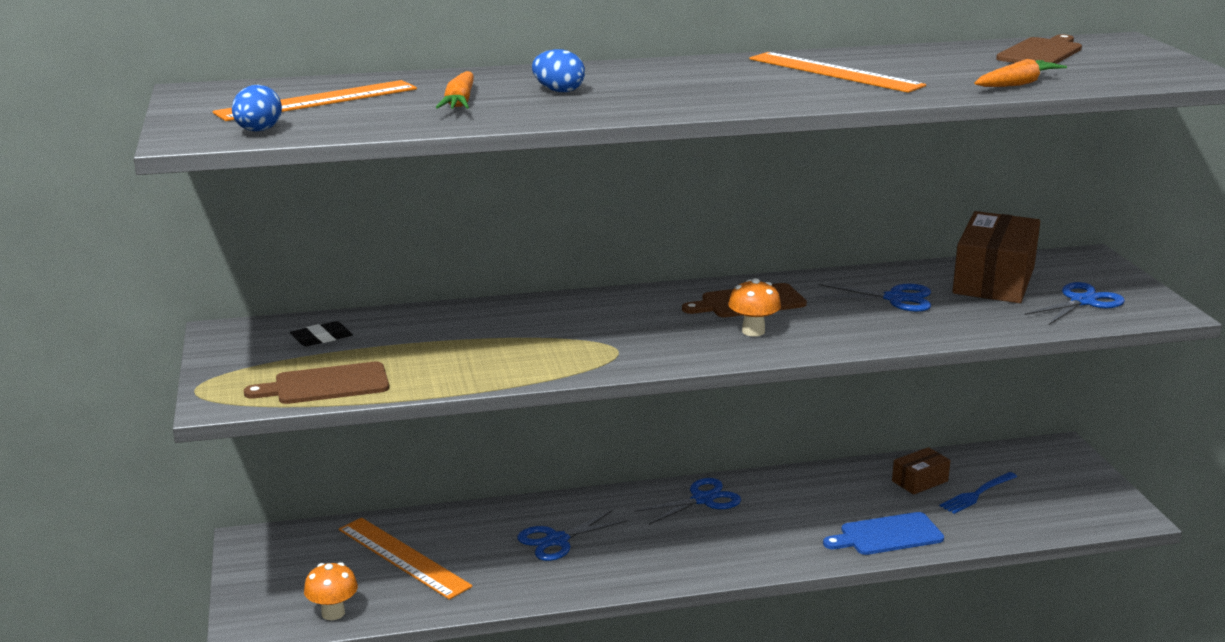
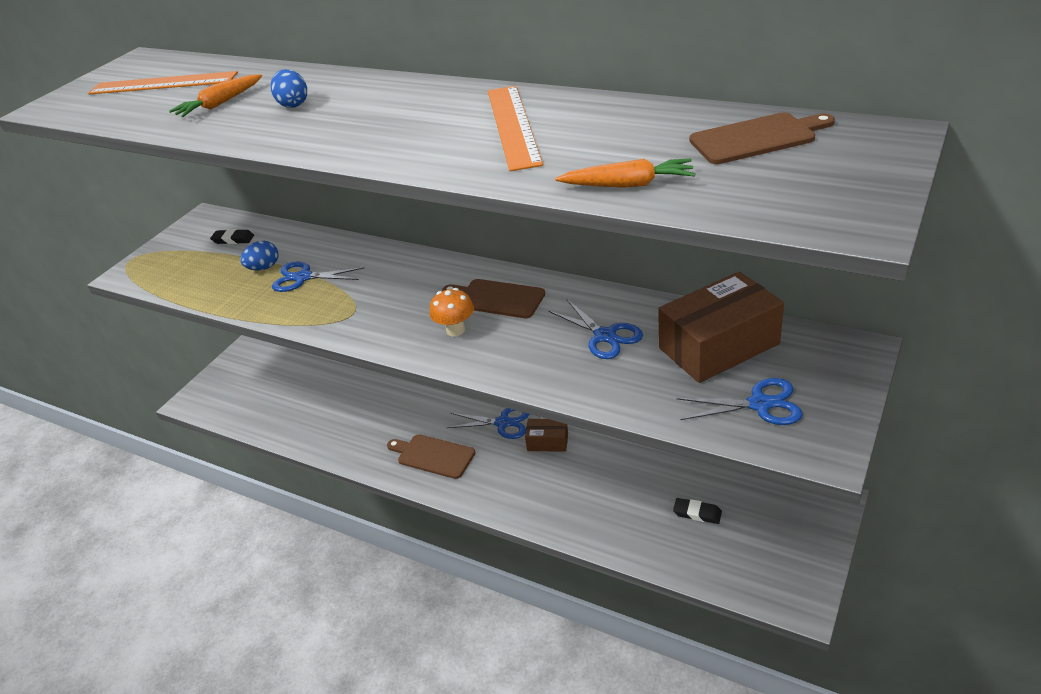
camera: 45 degrees right, 15 degrees up
(258, 131) = (81, 109): blue egg -> blue egg (264, 268)
(326, 385) = (182, 280): brown cutting board -> brown cutting board (433, 455)
(333, 613) = (230, 411): orange mushroom -> none
(403, 557) = (302, 388): orange ruler -> none
(557, 540) = (386, 414): blue scissors -> blue scissors (303, 277)
(887, 535) = (582, 516): blue cutting board -> none
(919, 481) = (668, 478): brown box -> brown box (547, 442)
(977, 494) = (697, 513): blue fork -> black eraser

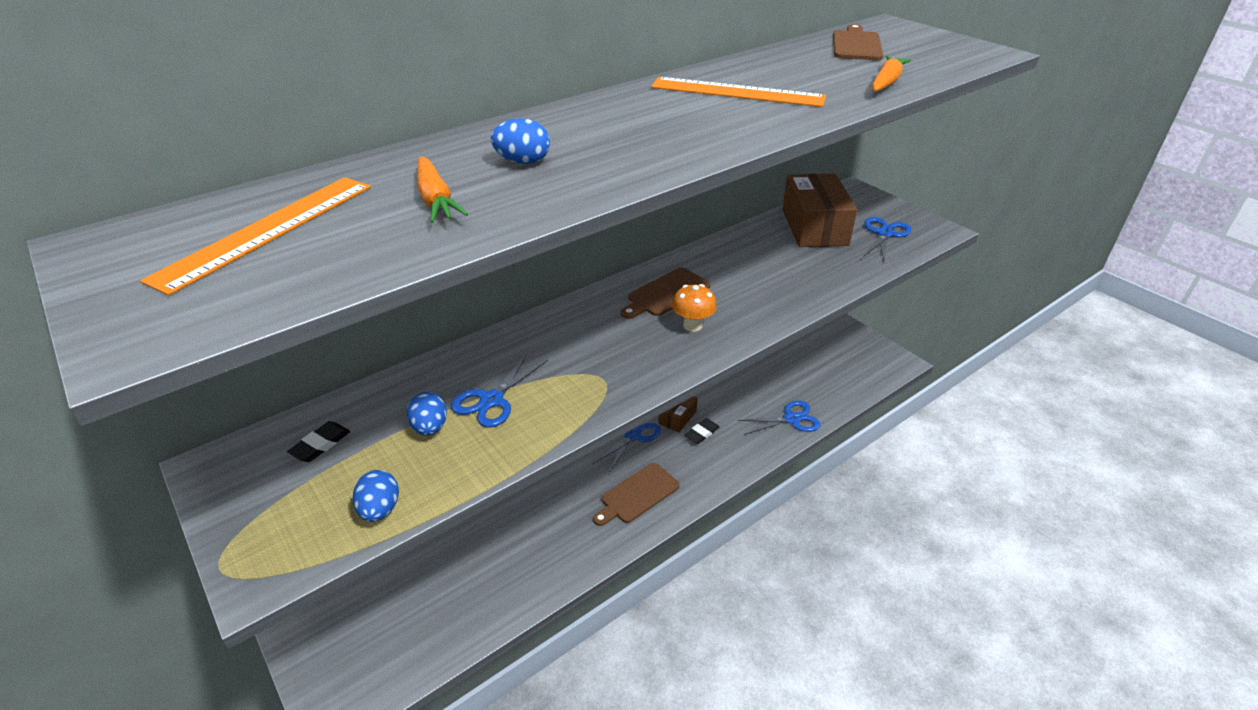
camera: 70 degrees left, 0 degrees up
(185, 285) = (380, 510): none -> blue egg
(605, 336) = (765, 262): blue scissors -> blue scissors (791, 419)
(697, 513) = (803, 372): black eraser -> black eraser (701, 433)

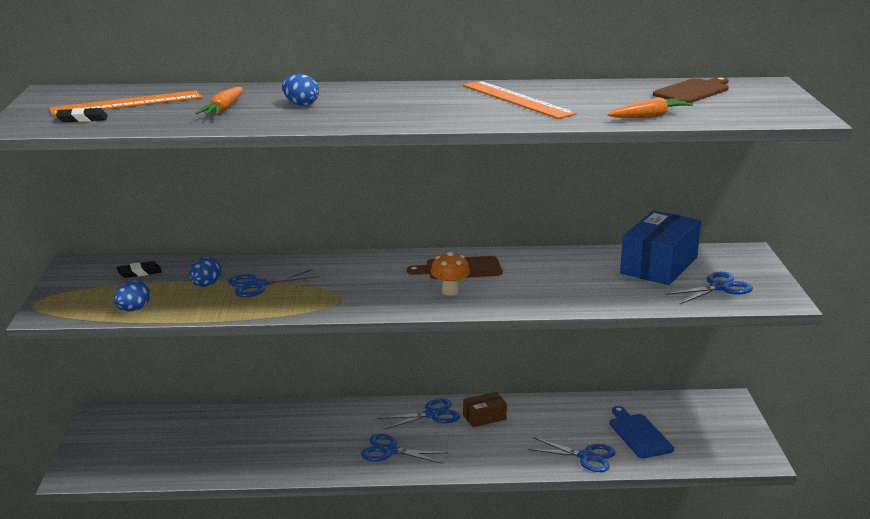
camera: 35 degrees right, 15 degrees down
(637, 494) = (390, 451): brown cutting board -> blue scissors
(701, 433) = (492, 435): black eraser -> black eraser (82, 119)
(804, 378) = (639, 434): none -> blue cutting board
(814, 227) = (659, 265): brown box -> blue box

